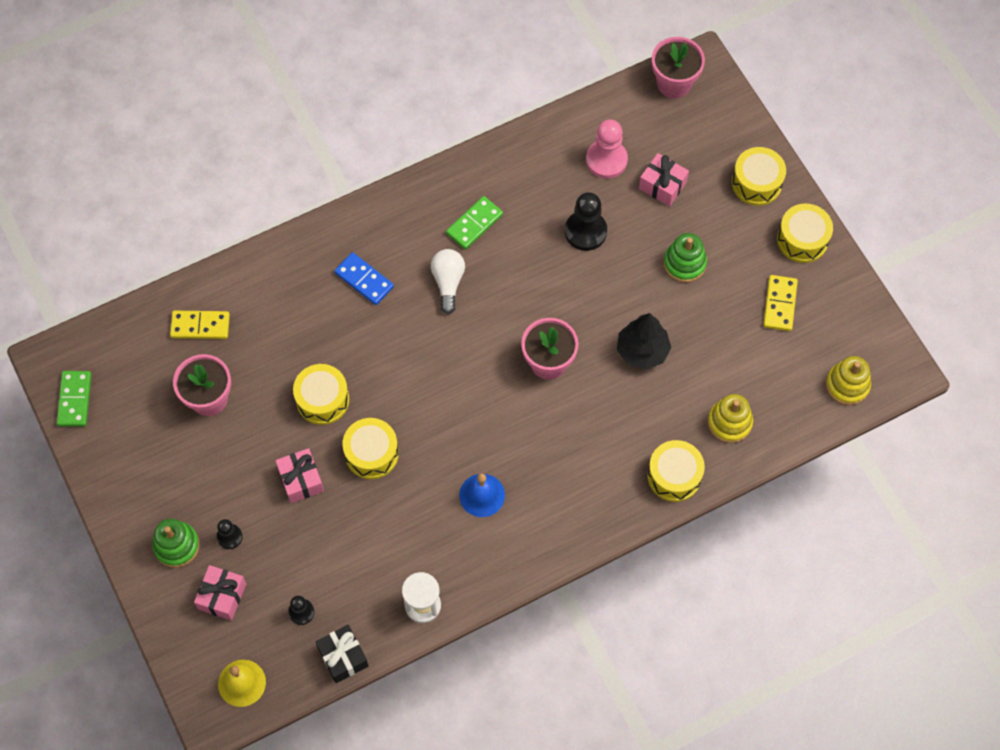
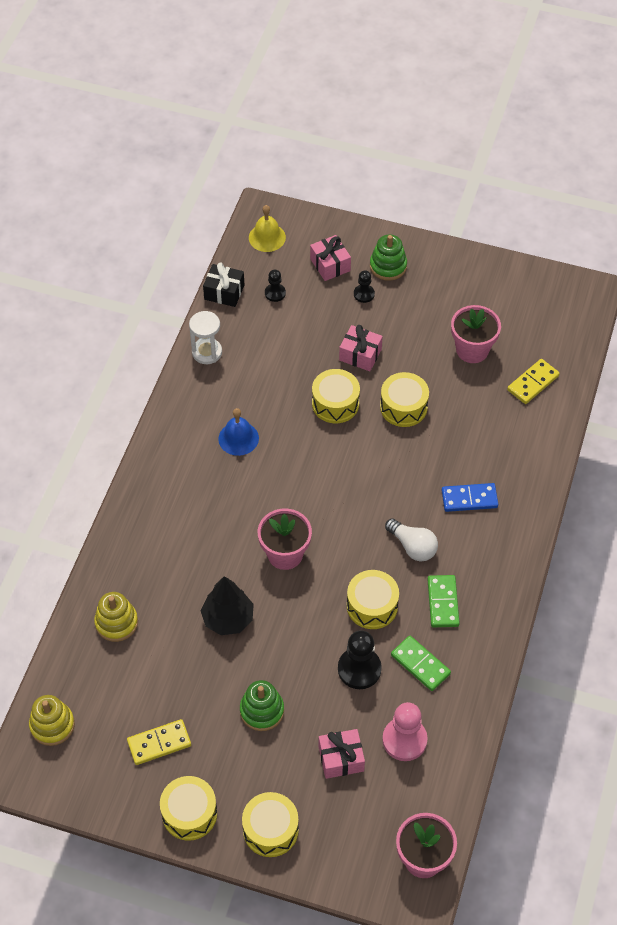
camera: 135 degrees right, 10 degrees down
(75, 400) = (547, 284): green domino -> green domino (420, 664)
(674, 476) = (122, 555): yellow drum -> yellow drum (372, 606)
(780, 304) = (159, 743): yellow domino -> yellow domino turned 75 degrees counterclockwise

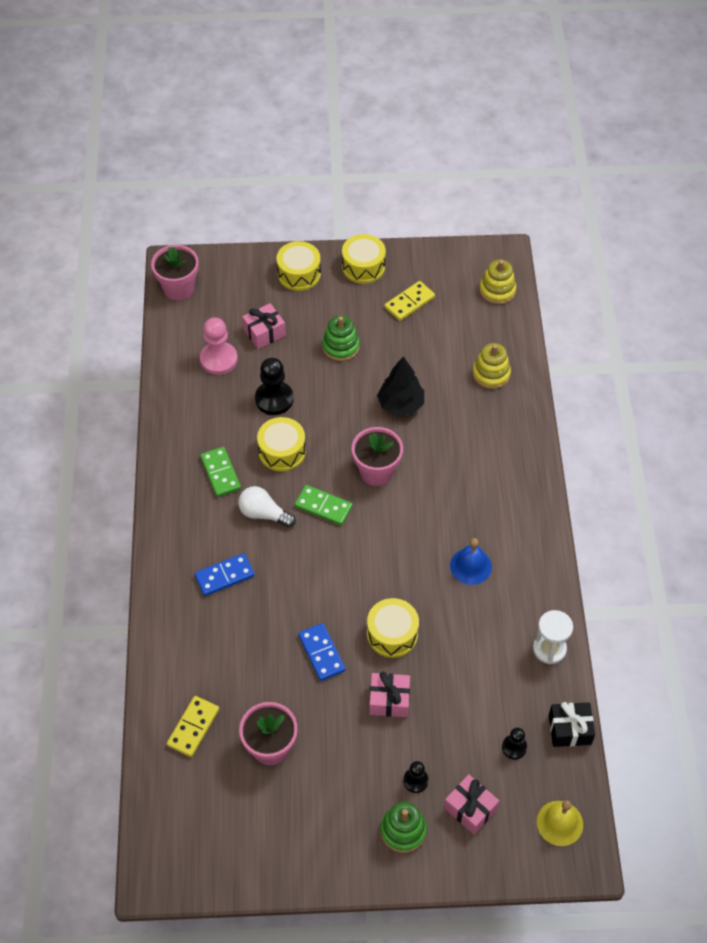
camera: 160 degrees right, 0 degrees up
(403, 407) = (321, 653): yellow drum -> blue domino
(420, 664) = (224, 417): green domino -> green domino (323, 506)

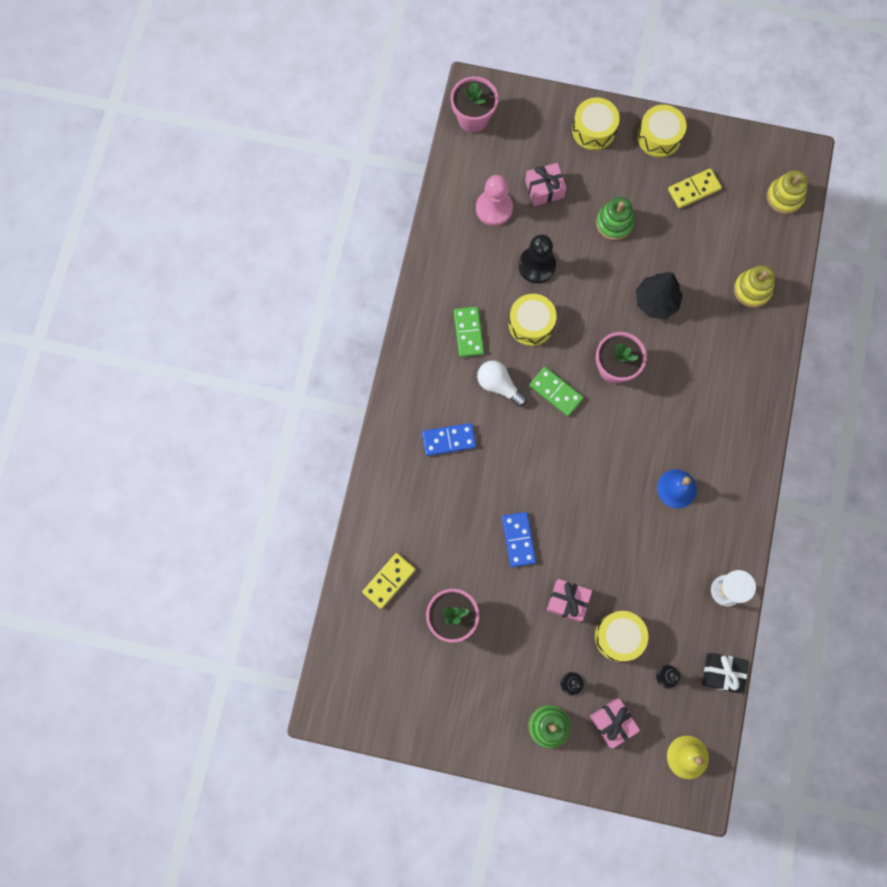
camera: 15 degrees right, 20 degrees up
(392, 634) = (586, 538): yellow drum -> yellow drum (618, 637)

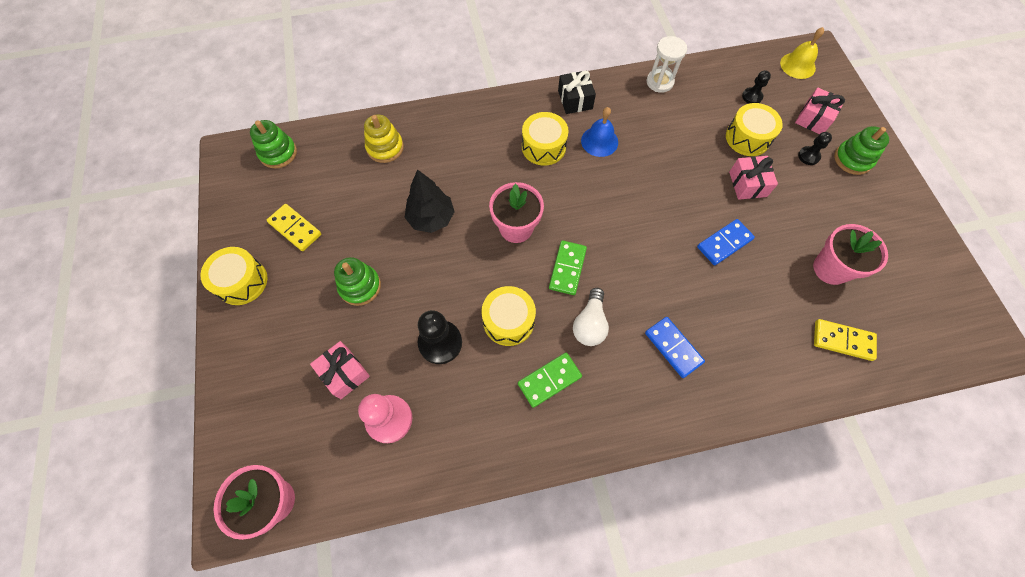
camera: 115 degrees left, 10 degrees down
(593, 130) = (251, 351): yellow drum -> yellow drum (543, 147)
(722, 673) = (722, 65): black gift -> black gift (575, 100)
(784, 197) = (278, 153): yellow stacking toy -> green stacking toy

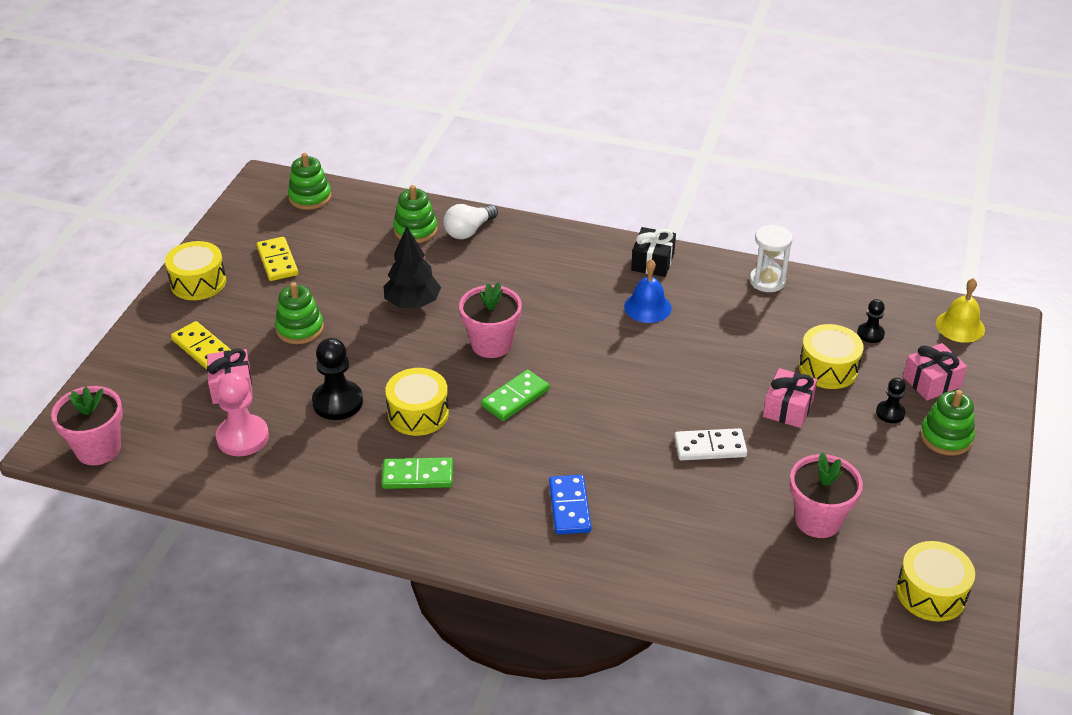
camera: 30 degrees right, 25 degrees down
(385, 148) = (415, 230): yellow stacking toy -> green stacking toy
(543, 147) = (581, 289): yellow drum -> yellow drum (931, 593)
(590, 324) = (498, 451): white light bulb -> white light bulb (469, 231)
(724, 243) = (710, 447): blue domino -> white domino
(842, 341) = (770, 585): yellow domino -> yellow domino (201, 348)

